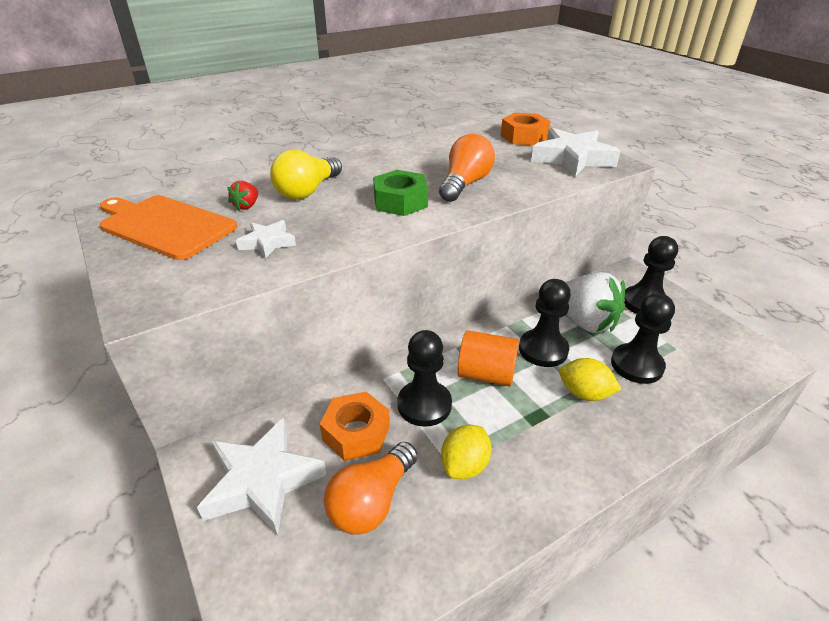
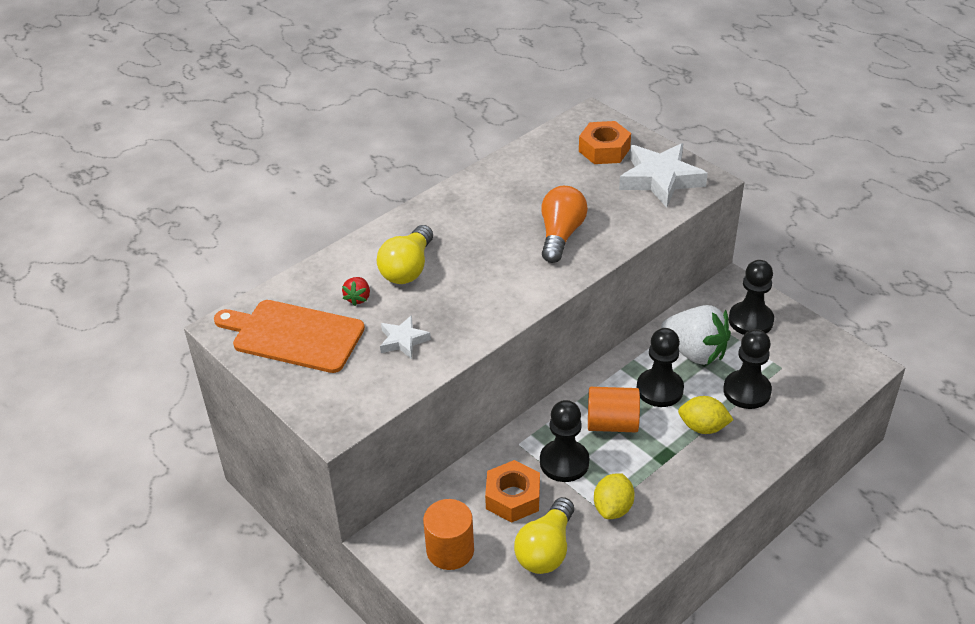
camera: 10 degrees left, 5 degrees up
(262, 481) = (450, 550): white star -> orange cylinder
(372, 501) = (546, 549): orange light bulb -> yellow light bulb
(400, 201) = (505, 269): green nut -> none

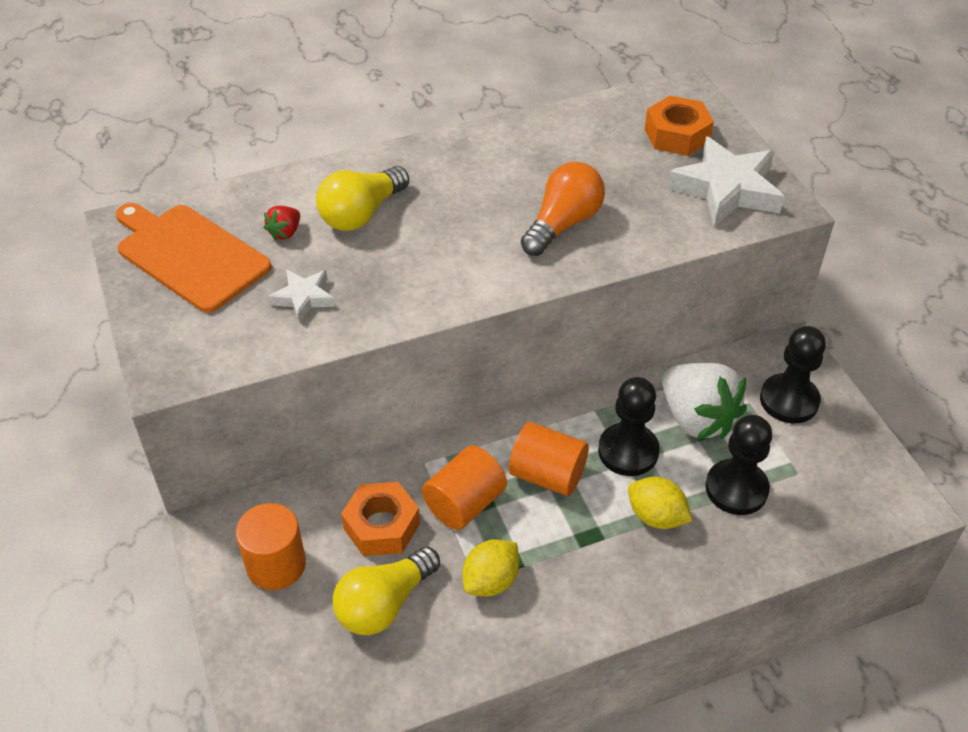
camera: 20 degrees right, 5 degrees up
(564, 462) = (464, 503): black pawn -> orange cylinder

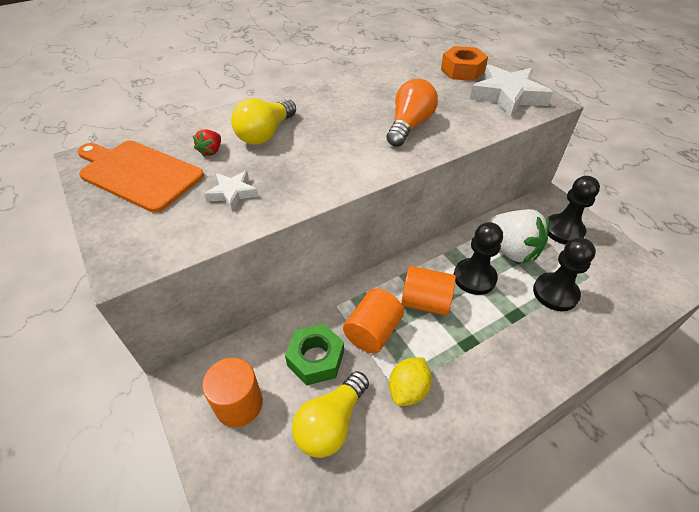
camera: 10 degrees left, 0 degrees up
(381, 526) = (315, 359): orange nut -> green nut
(656, 517) = (509, 321): yellow lemon -> none

